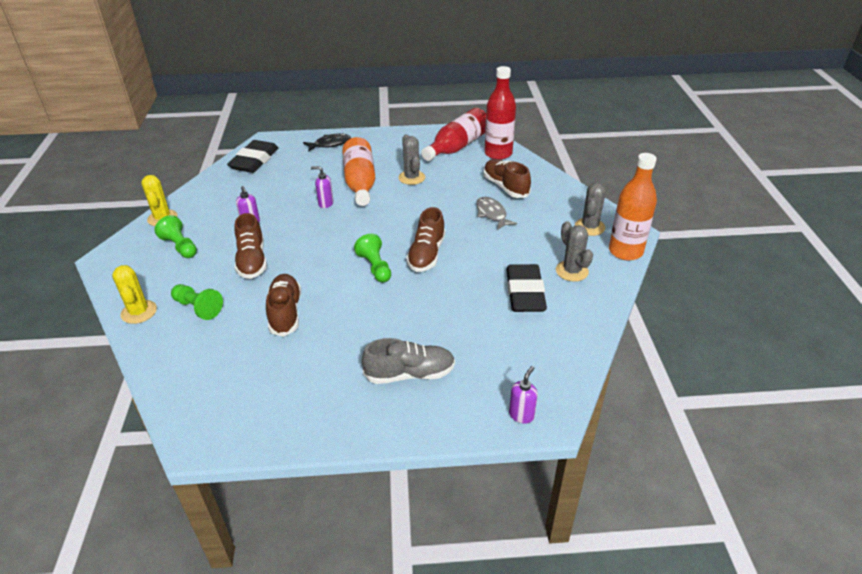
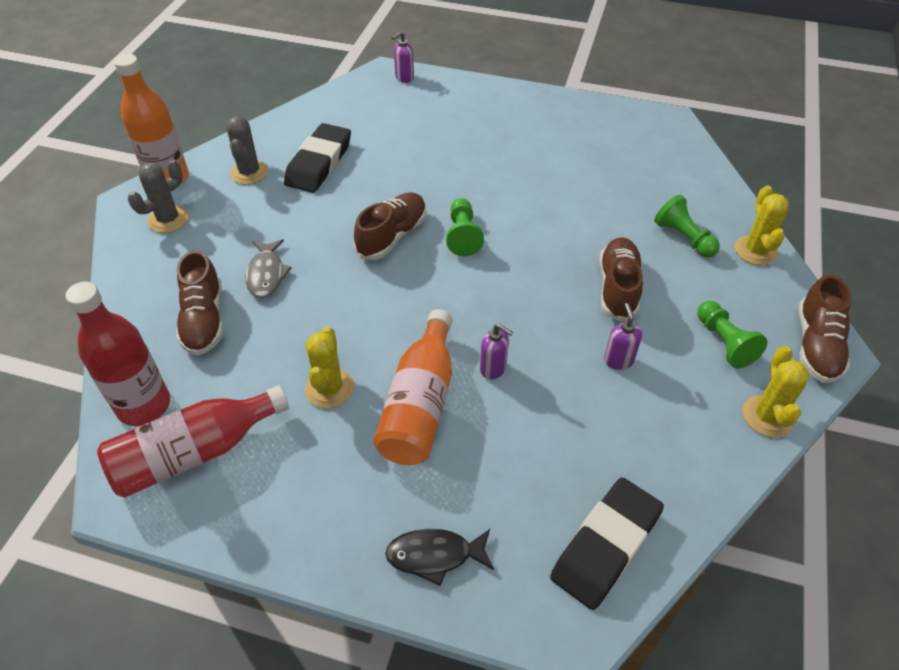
camera: 160 degrees left, 10 degrees up
(285, 312) = (582, 207): brown shoe -> brown shoe (816, 345)
(410, 374) = (476, 123): grey shoe -> none
(411, 177) = (329, 388): grey cactus -> yellow cactus

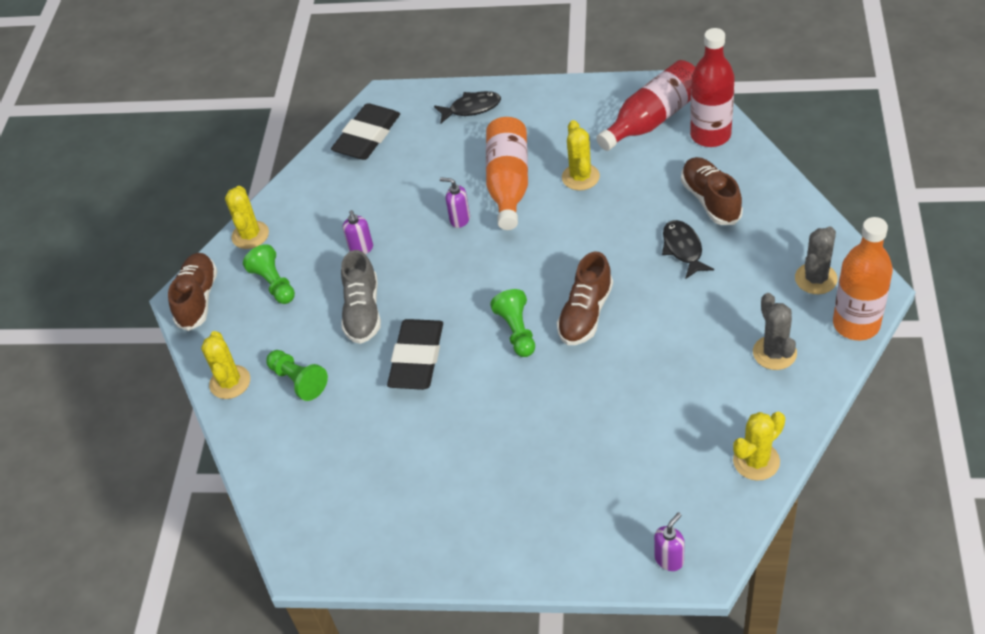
camera: 175 degrees right, 0 degrees up
(266, 274) = (683, 249): grey fish -> black fish
(313, 113) = (756, 461): none -> yellow cactus
(319, 163) = (705, 384): black eraser -> black eraser (417, 358)
(618, 288) = (363, 311): brown shoe -> grey shoe

